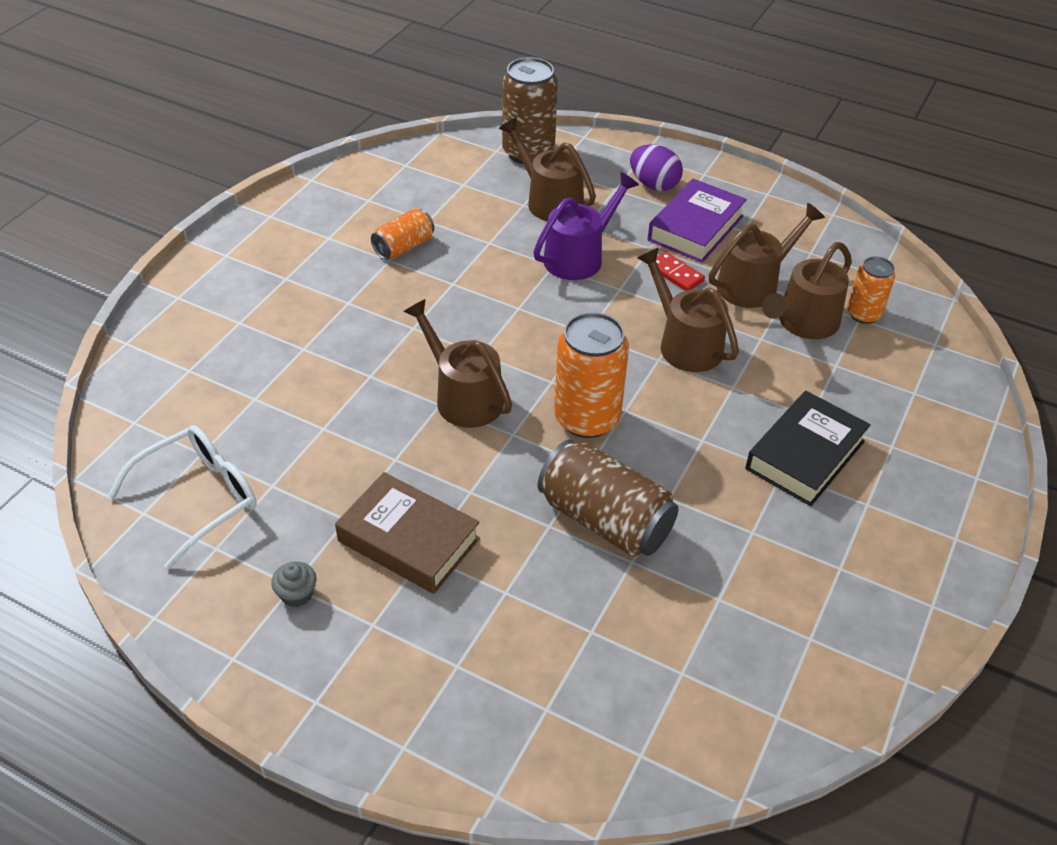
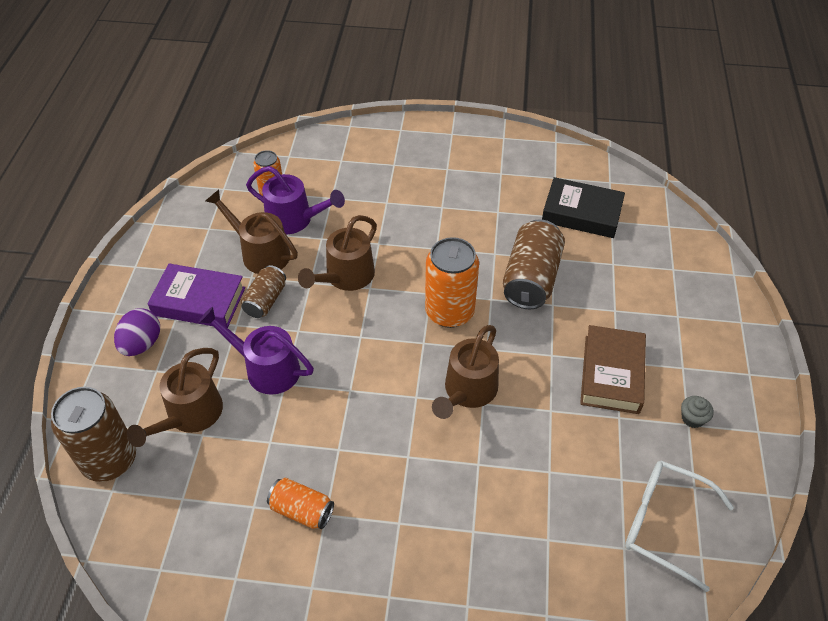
camera: 110 degrees left, 5 degrees up
(675, 274) = (265, 300): red domino -> brown can
(803, 323) = (295, 219): brown watering can -> purple watering can
(805, 455) = (422, 199): black book -> black book (581, 213)

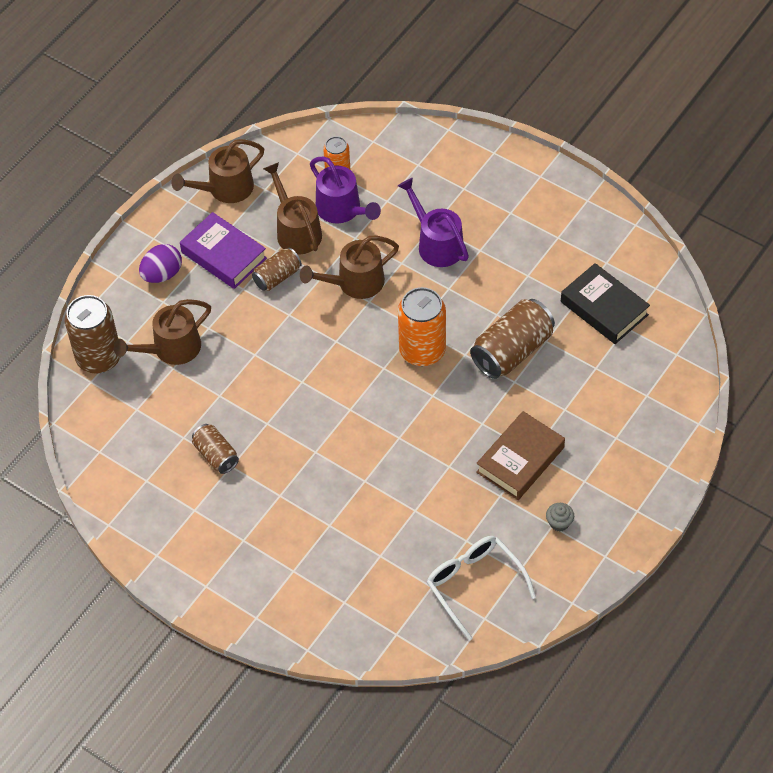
camera: 30 degrees right, 5 degrees up
(266, 368) = (247, 336): purple watering can -> purple watering can (436, 244)
(302, 510) = (216, 455): orange can -> brown can
(467, 391) = (393, 423): brown watering can -> brown watering can (225, 189)

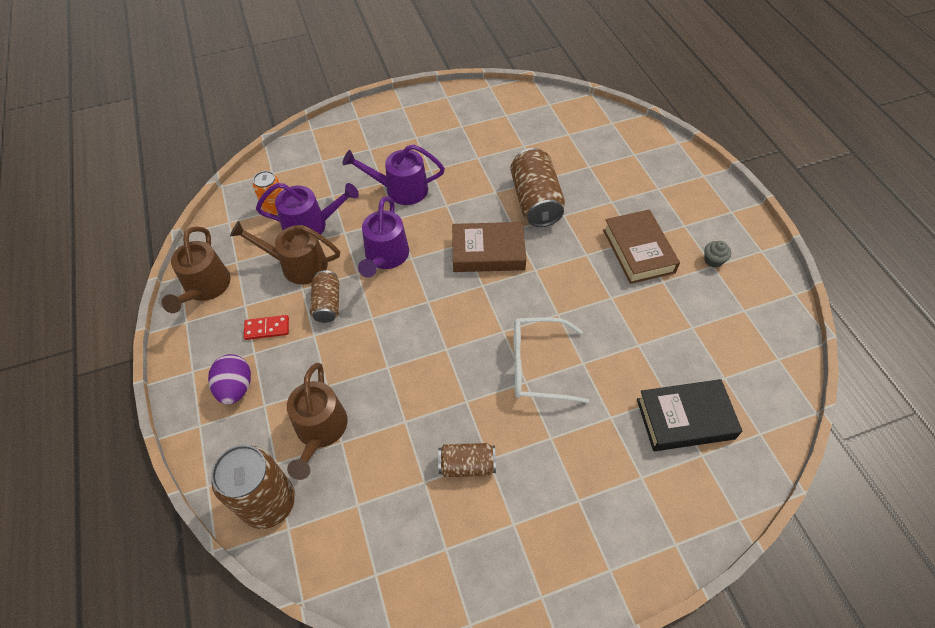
camera: 55 degrees left, 0 degrees up
(224, 255) = (267, 328): purple book -> red domino
(354, 283) = (385, 257): brown watering can -> purple watering can
(422, 350) = (488, 252): orange can -> brown book
(474, 585) = (741, 347): white glasses -> white glasses (538, 366)
(604, 308) = (543, 136): black book -> black book (685, 419)

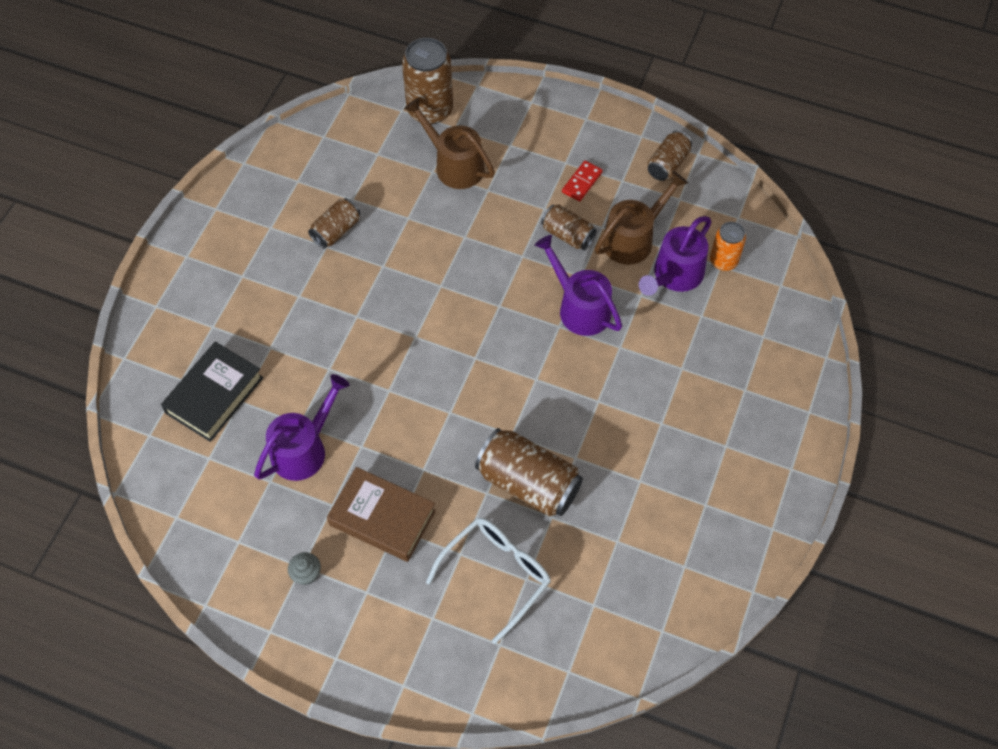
camera: 130 degrees right, 5 degrees up
(205, 288) = (667, 164): brown watering can -> brown can
(236, 388) = (543, 136): purple egg -> none
(400, 189) = (656, 376): purple watering can -> purple watering can (304, 448)
(488, 252) = (506, 391): brown book -> none
(538, 366) = (360, 335): white glasses -> white glasses (496, 575)

